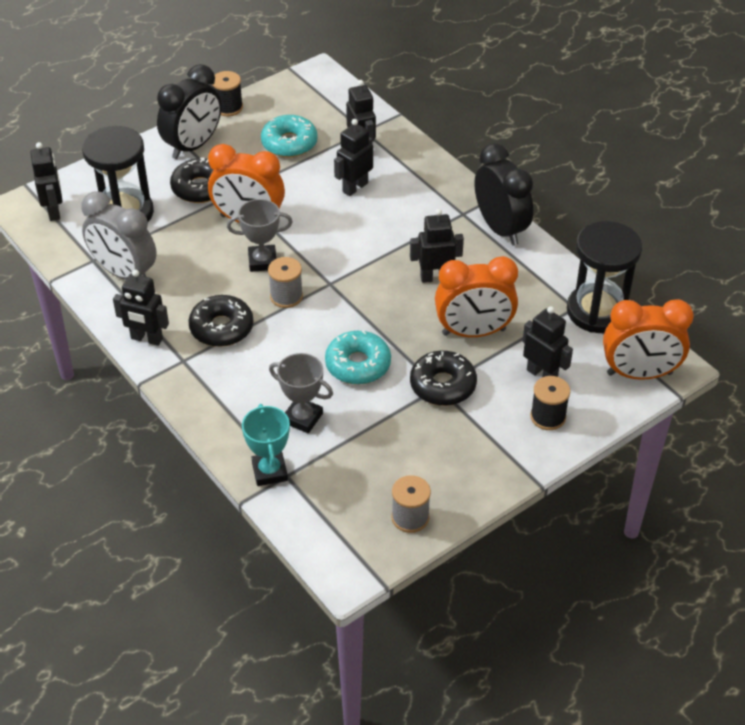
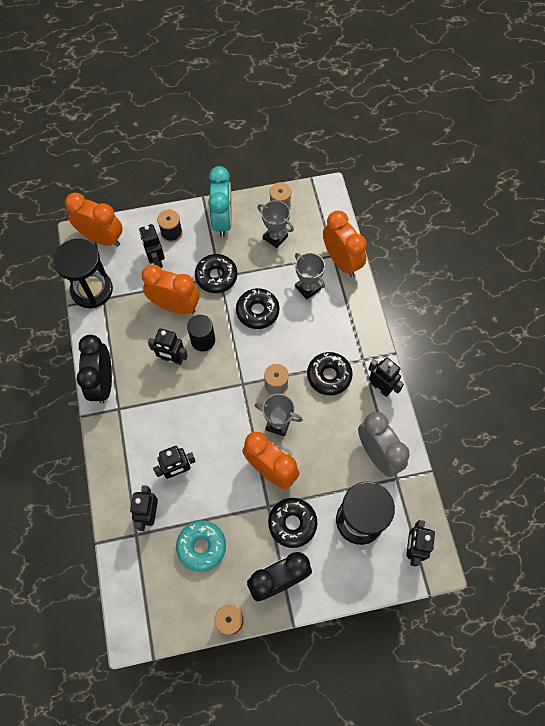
camera: 155 degrees left, 20 degrees up
(269, 471) = (341, 261): turquoise trophy -> orange clock
(358, 365) = (257, 311): turquoise donut -> black donut
(390, 468) = (275, 237): none -> grey trophy
(410, 309) = (203, 340): none -> black cylinder
(485, 462) = (222, 220): none -> turquoise clock

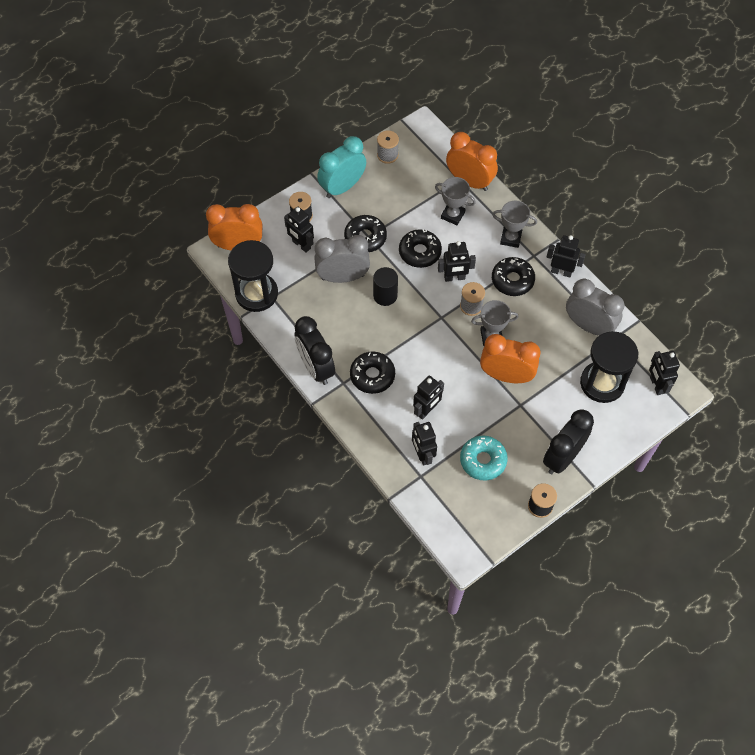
camera: 25 degrees left, 5 degrees down
(172, 359) = (367, 322): black robot -> black robot (454, 278)
(175, 306) = (343, 277): orange clock -> grey clock
(222, 220) = (342, 187): turquoise clock -> turquoise clock turned 105 degrees counterclockwise
(275, 237) = (399, 183): grey trophy -> grey trophy (510, 238)
(292, 523) = (548, 409): black donut -> black donut (372, 375)

